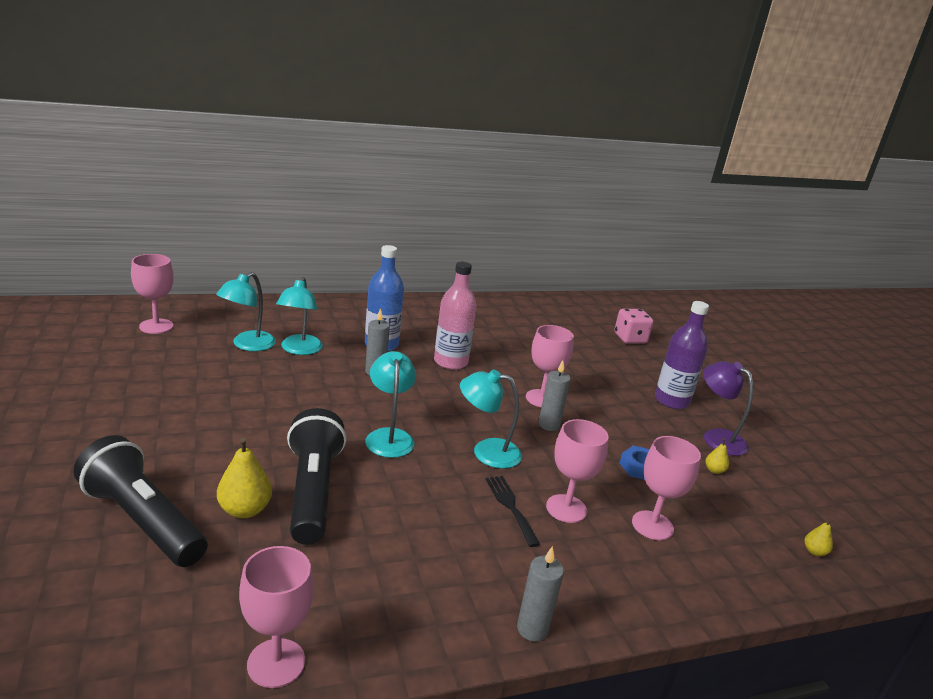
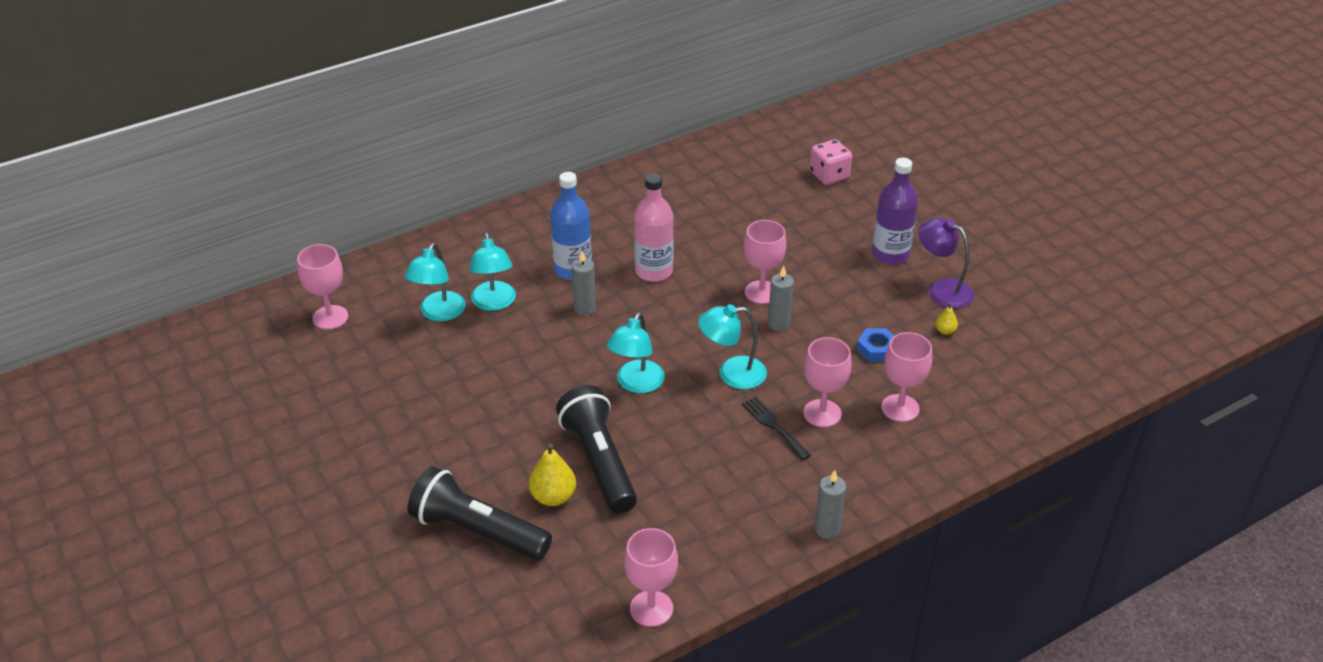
camera: 10 degrees left, 15 degrees up
(389, 436) = (636, 384): turquoise lamp -> turquoise lamp turned 135 degrees counterclockwise
(814, 551) = (1041, 393): yellow pear -> none

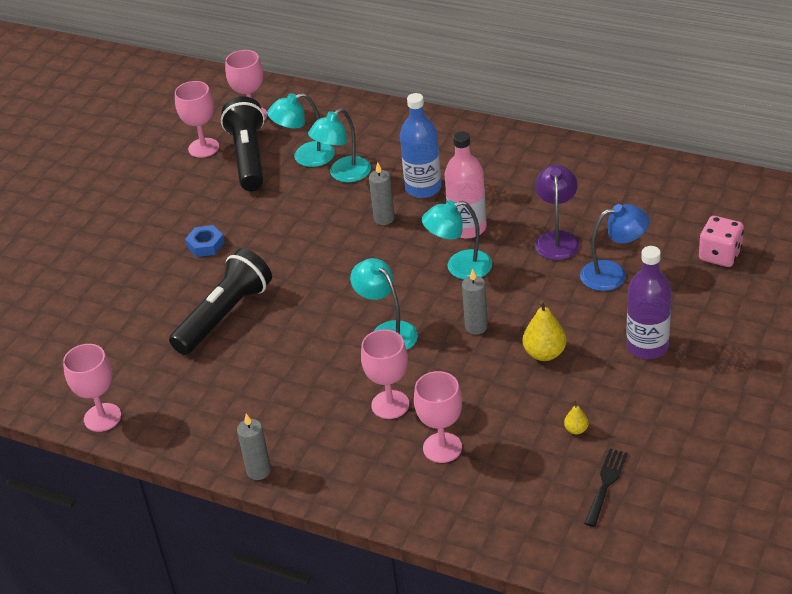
camera: 60 degrees right, 0 degrees up
(478, 531) = (108, 297): black flashlight -> black flashlight (248, 157)
(553, 497) = (170, 313): yellow pear -> yellow pear (544, 353)
(636, 384) = (325, 289): turquoise lamp -> turquoise lamp (459, 267)
(761, 292) = (506, 297): pink goblet -> pink goblet (203, 148)
(773, 426) = (348, 385): black fork -> black fork (606, 484)
(794, 230) = (613, 274): none -> blue lamp
(876, 349) = (505, 398): blue nut -> blue nut (206, 245)
(942, 289) = (634, 401): purple lamp -> purple lamp (557, 239)

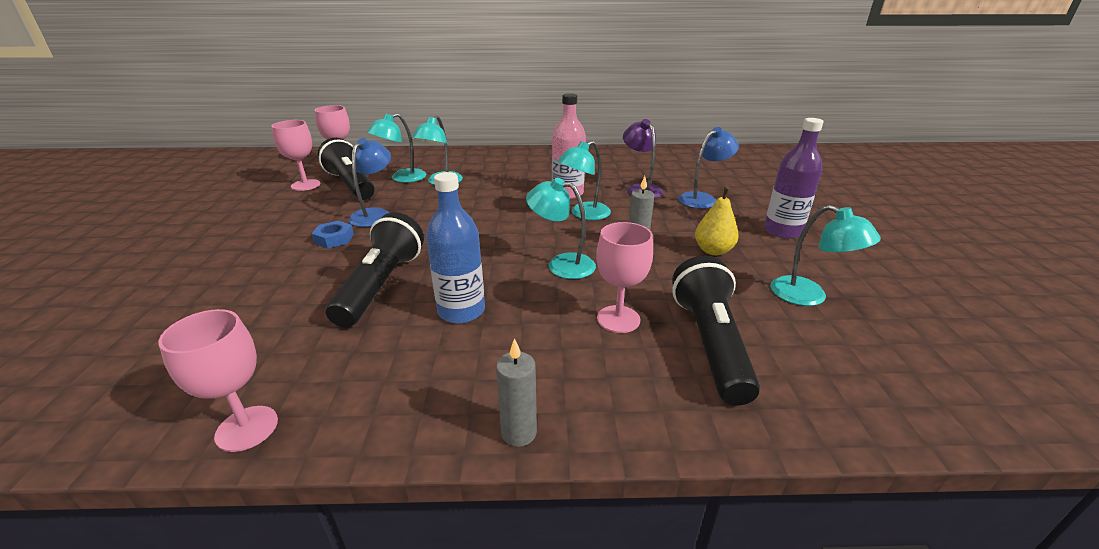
camera: 30 degrees left, 10 degrees down
(254, 216) = (375, 214): none -> blue lamp
(384, 218) = (495, 199): grey candle -> none
(423, 188) = (512, 180): blue bottle -> blue bottle (461, 311)
(442, 448) = (710, 344): pink goblet -> black flashlight
(576, 430) = (809, 296): yellow pear -> turquoise lamp
(606, 484) = (895, 332): black fork -> none
(720, 255) = (758, 179): pink dice -> none

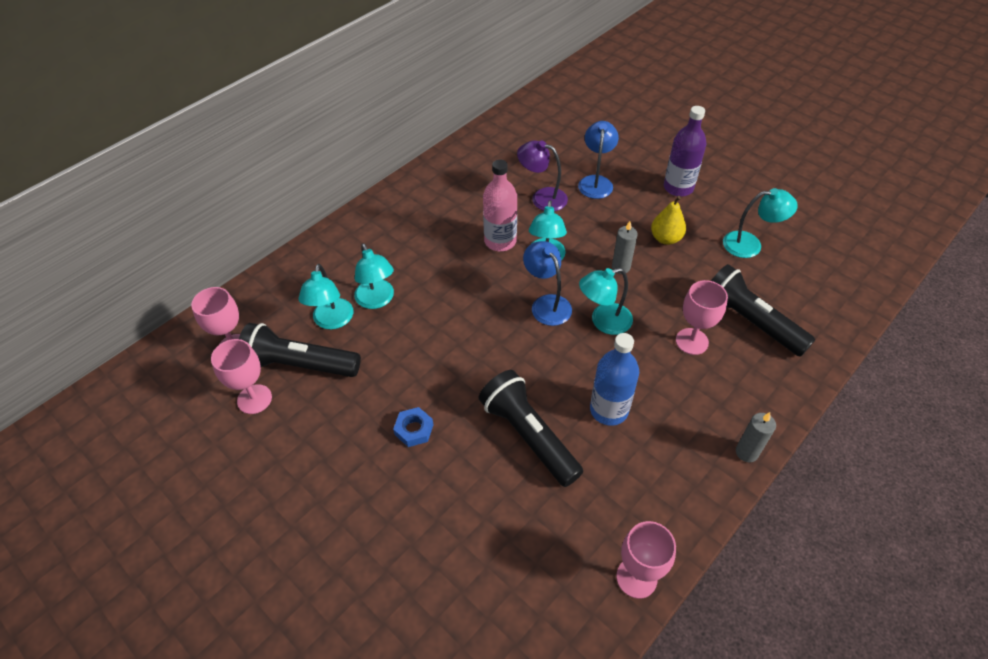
camera: 45 degrees left, 20 degrees up
(375, 214) = (394, 380): blue lamp -> blue lamp (546, 304)

